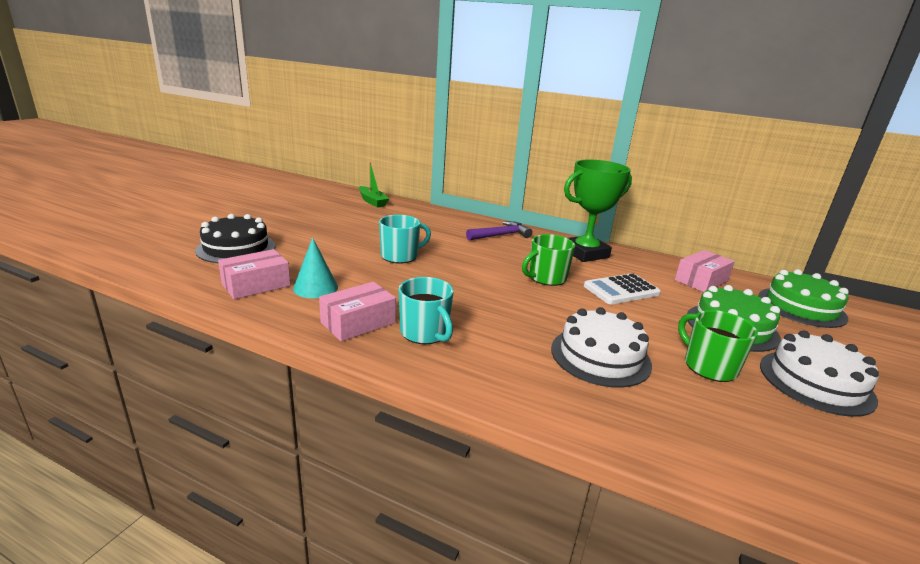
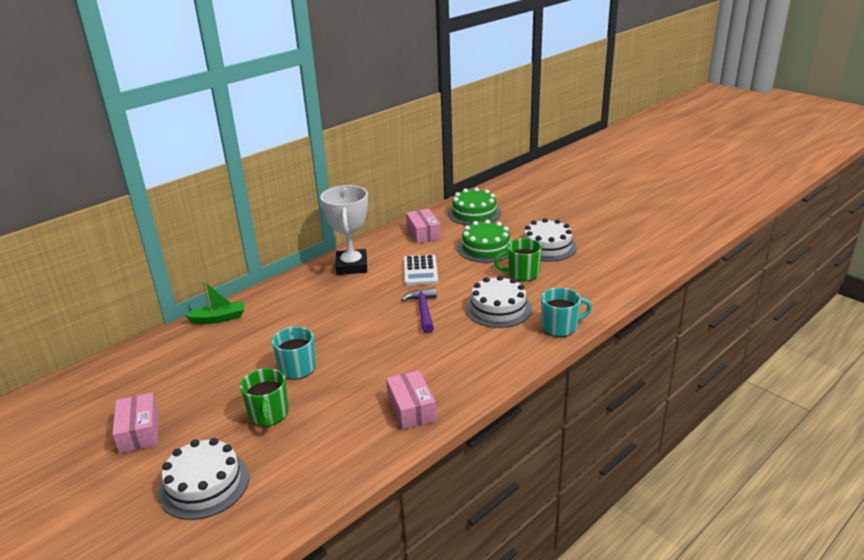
camera: 65 degrees left, 5 degrees up
(236, 248) = (204, 484): black cake -> white cake
(256, 285) = (310, 468): pink box -> pink box (139, 431)
(315, 287) = (336, 428): turquoise cone -> none
(372, 201) = (126, 365): green boat -> green boat (219, 318)
(425, 333) = (441, 376): turquoise mug -> turquoise mug (560, 327)
(501, 235) = (287, 298): purple hammer -> purple hammer (423, 310)
(546, 278) = (384, 298): green mug -> green mug (269, 414)
(585, 253) = (352, 266): green trophy -> white trophy

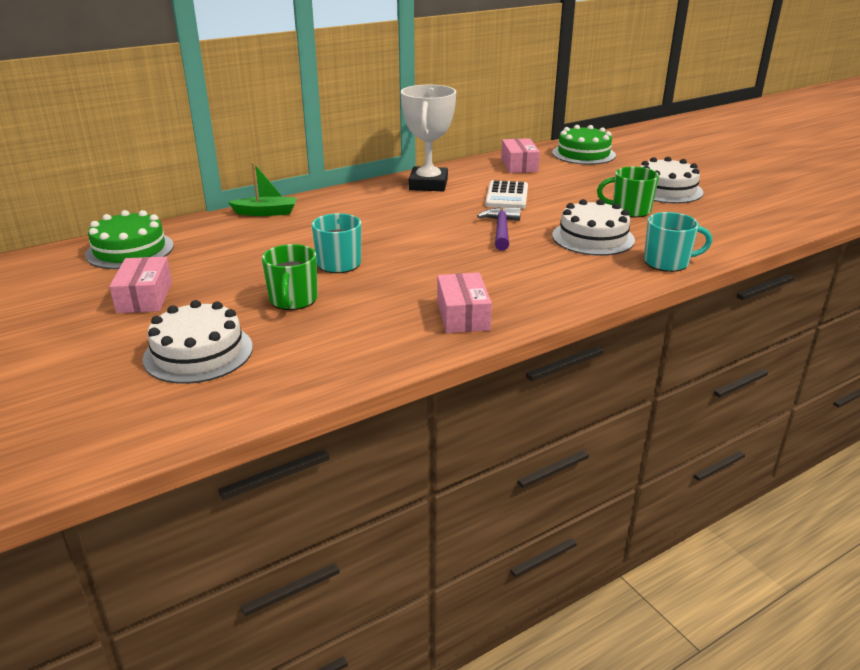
camera: 10 degrees right, 0 degrees up
(486, 248) = (590, 184): green cake -> green cake (130, 250)

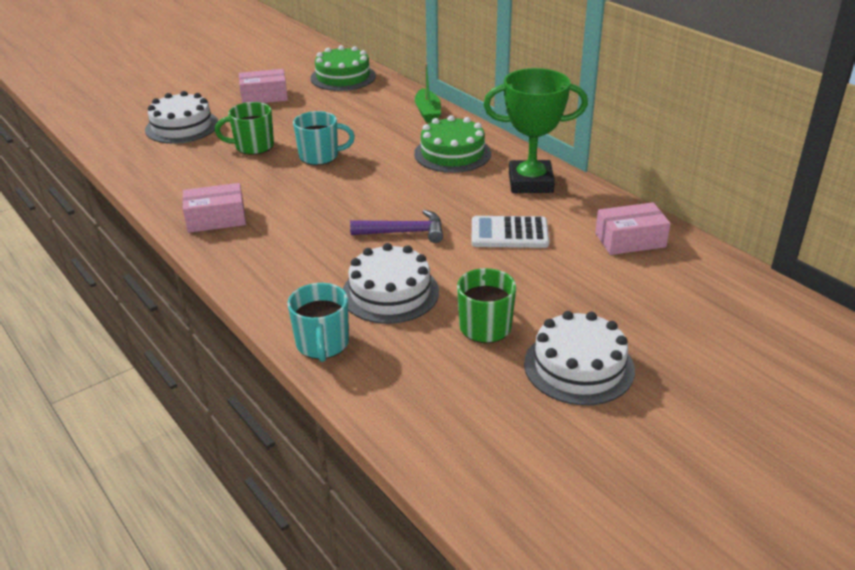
camera: 85 degrees right, 5 degrees up
(428, 184) = (530, 182): white trophy -> green trophy
(583, 154) = (713, 295): green cake -> green cake (452, 153)

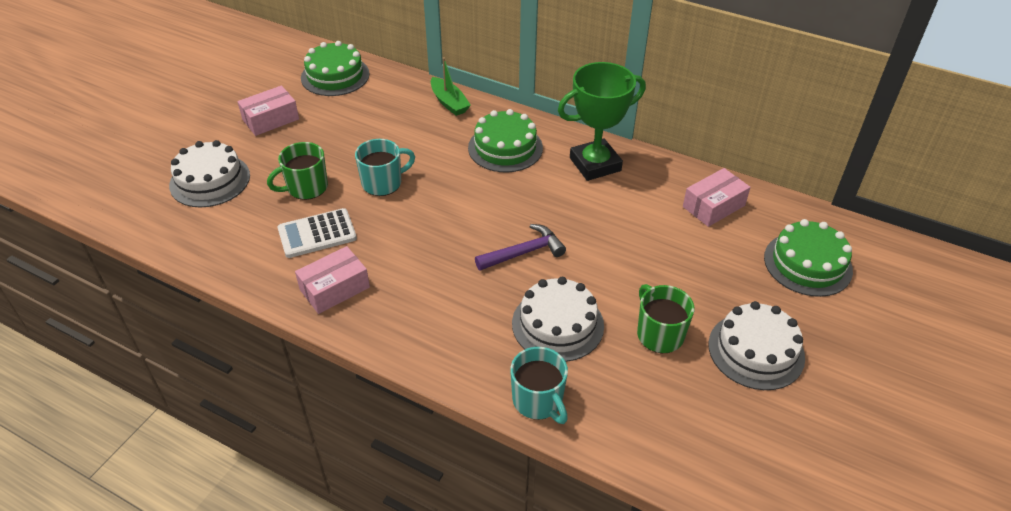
camera: 25 degrees left, 10 degrees up
(509, 233) = (614, 227): white calculator -> white calculator (317, 234)
(700, 310) = (807, 264): none -> green cake

